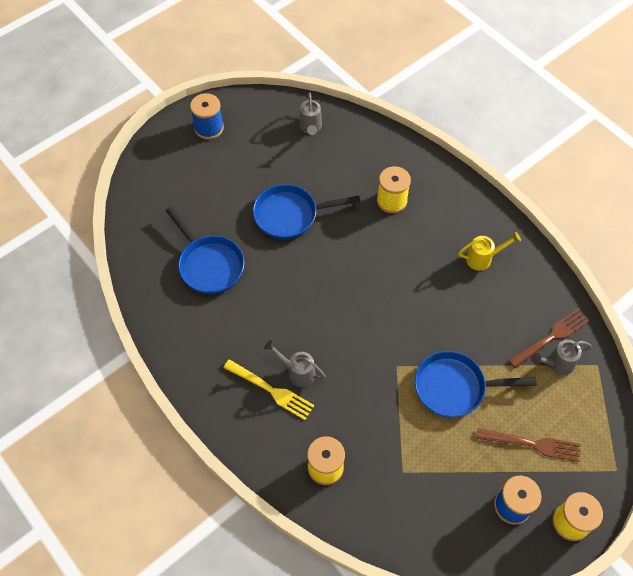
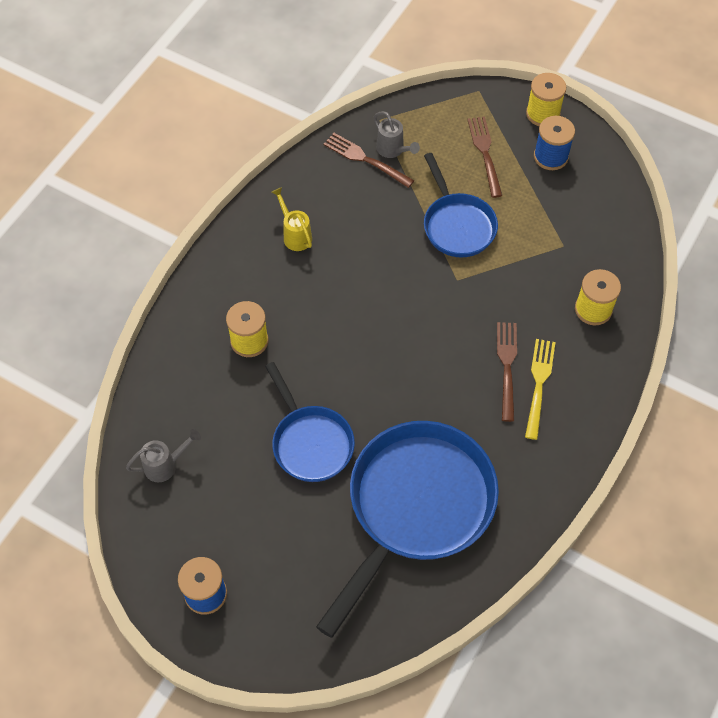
camera: 110 degrees left, 0 degrees up
(209, 264) = (415, 507): blue pan -> blue pan, size x1.75
(297, 372) = (507, 367): grey watering can -> brown fork

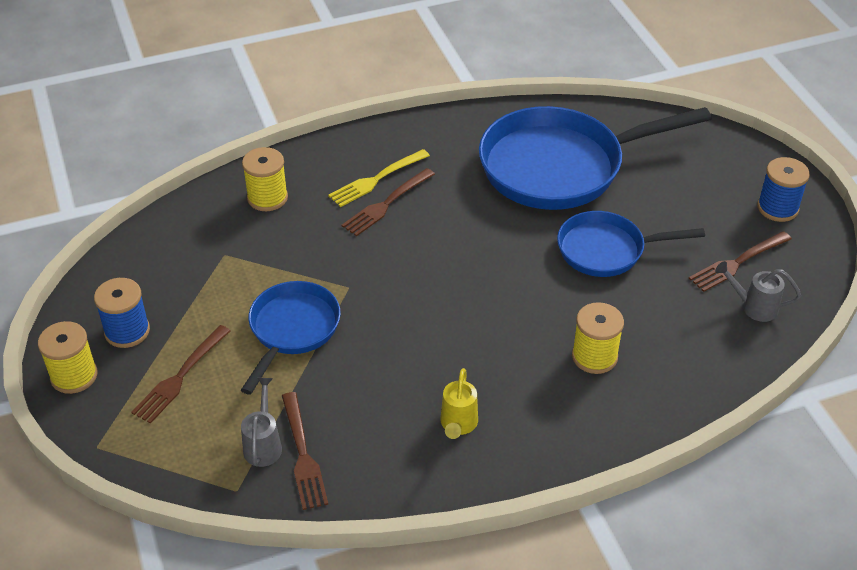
camera: 140 degrees left, 15 degrees down
(203, 503) = (737, 262): none -> brown fork
(310, 442) = (607, 250): blue pan -> blue pan turned 105 degrees counterclockwise

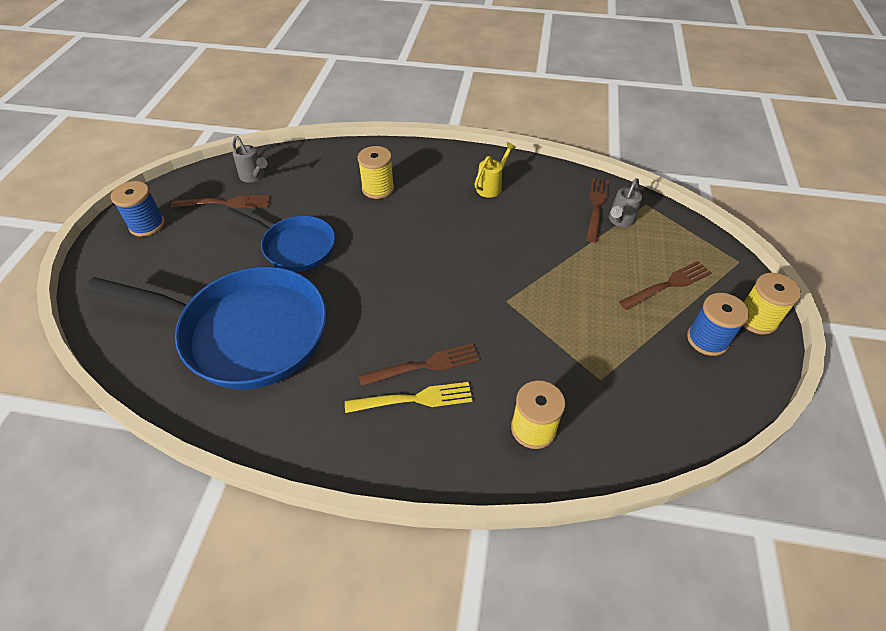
camera: 150 degrees left, 5 degrees up
(292, 330) = (568, 285): blue pan -> none

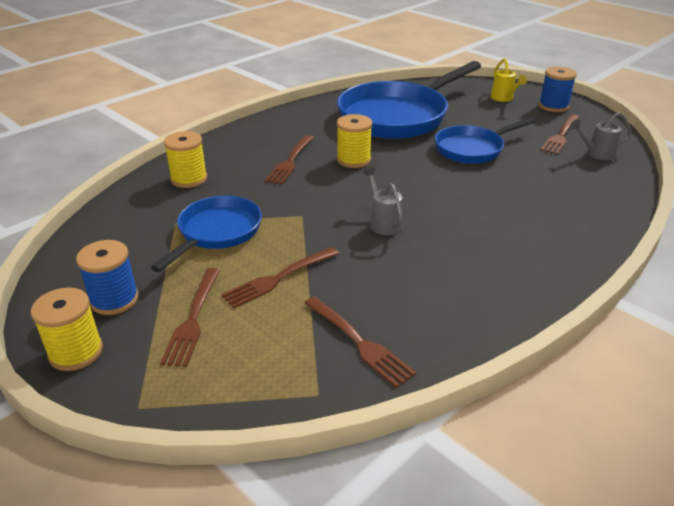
camera: 125 degrees right, 15 degrees down
(378, 188) = (527, 206): yellow spool -> yellow spool (353, 160)
(414, 399) = (271, 150): yellow fork -> none
(491, 186) = (471, 278): yellow watering can -> yellow watering can (503, 98)
(583, 338) = (216, 232): none -> blue pan
(588, 269) = (278, 278): none -> brown fork
(620, 220) = (315, 347): grey watering can -> grey watering can (383, 223)

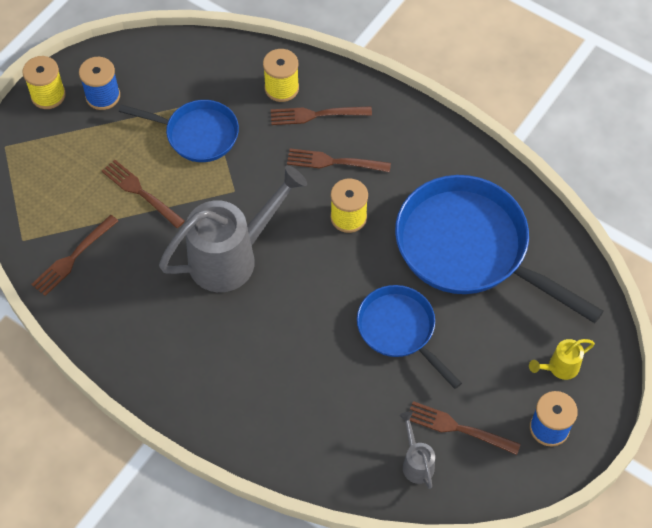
camera: 80 degrees right, 25 degrees up
(193, 319) = (87, 150): brown fork -> brown fork (316, 115)
(383, 223) = (232, 257): grey watering can -> grey watering can, size x2.25

